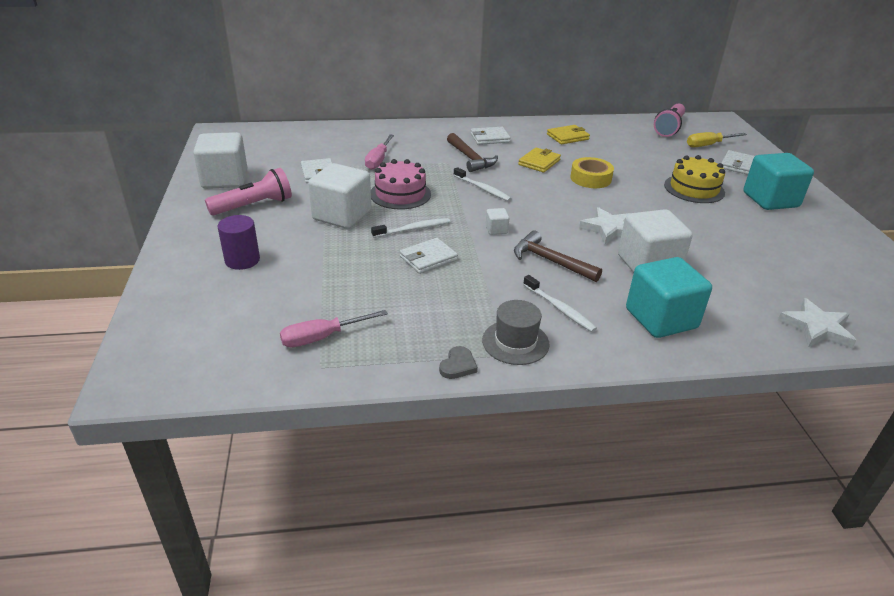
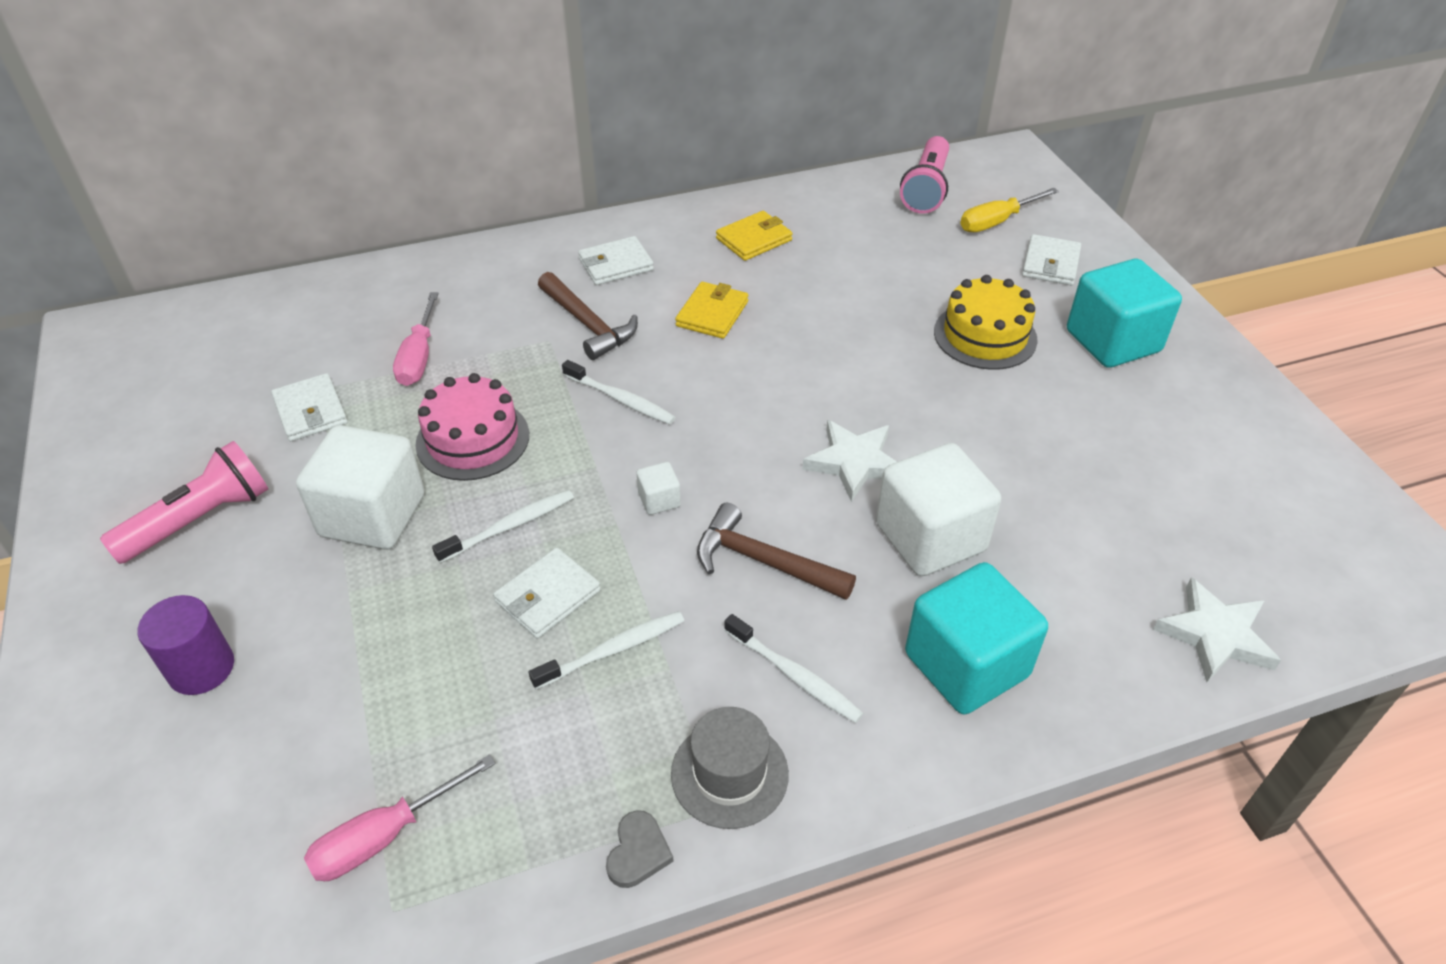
camera: 10 degrees left, 10 degrees up
(225, 179) = (130, 459): white cube -> none
(459, 284) = (613, 650): none -> white toothbrush
(590, 178) = (807, 340): yellow tape -> none

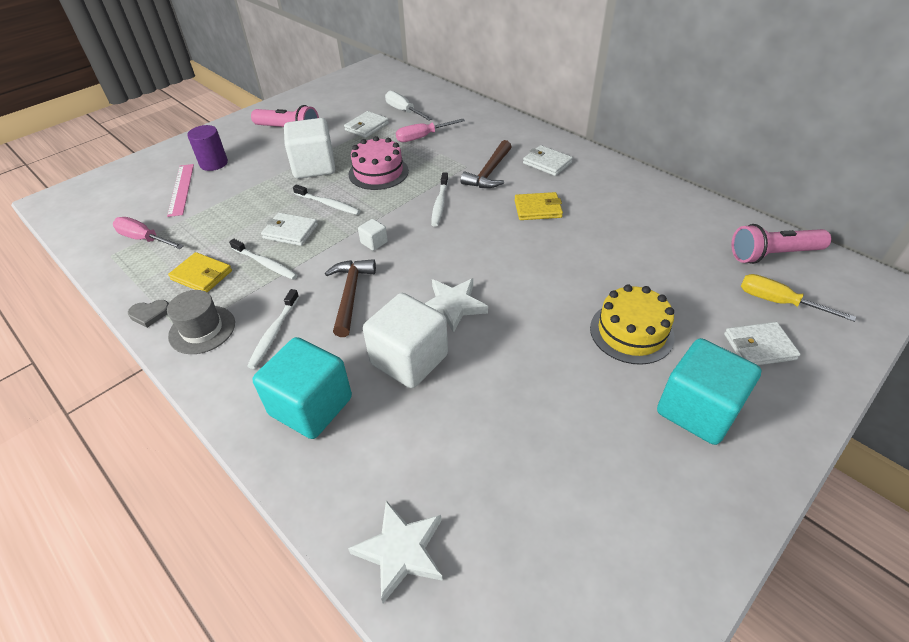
camera: 65 degrees right, 0 degrees up
(250, 743) = (181, 189): none -> pink ruler
(309, 351) = (403, 111): none -> white screwdriver
(754, 239) = (624, 200): yellow wallet -> yellow wallet (202, 275)

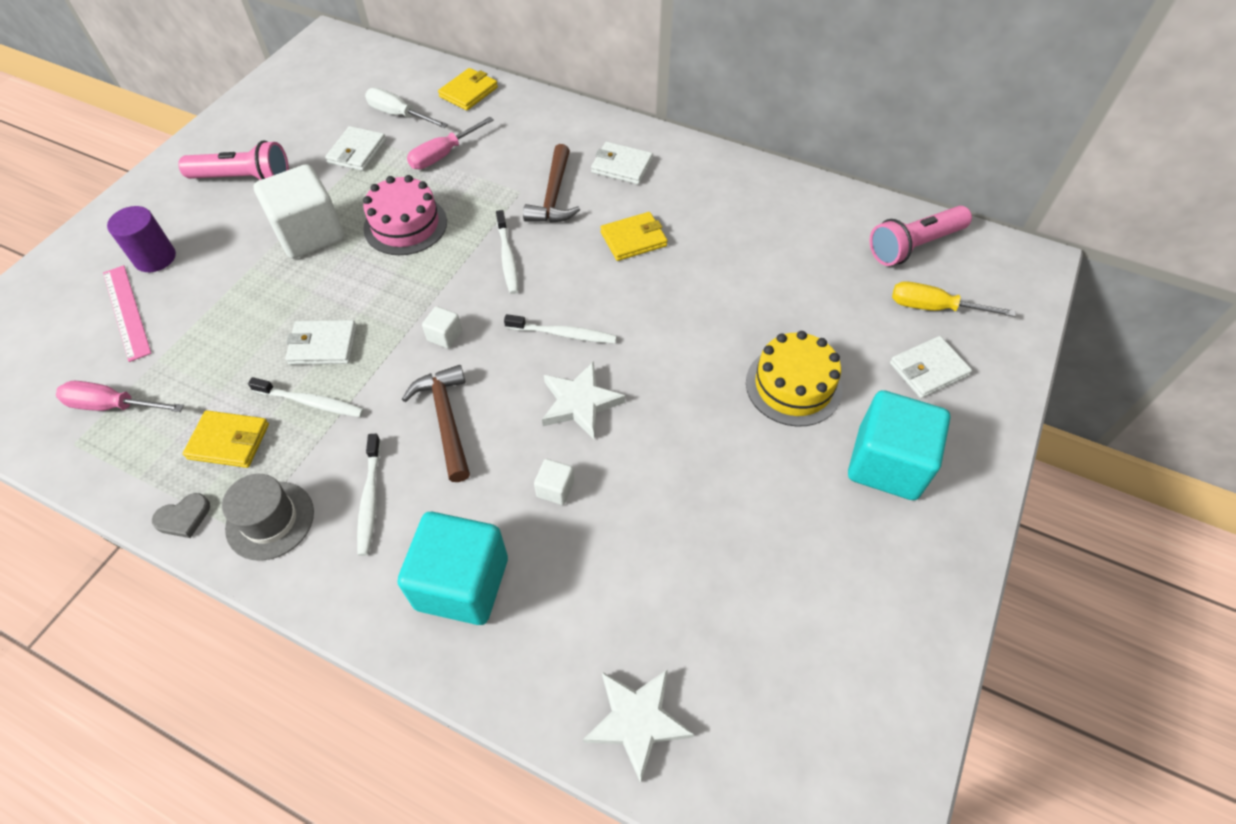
camera: 20 degrees left, 10 degrees up
(328, 204) = (357, 290): white toothbrush -> white toothbrush (563, 334)
(409, 359) = (555, 489): white cube -> white cube, size x0.43
(456, 105) = (468, 92): none -> yellow wallet

